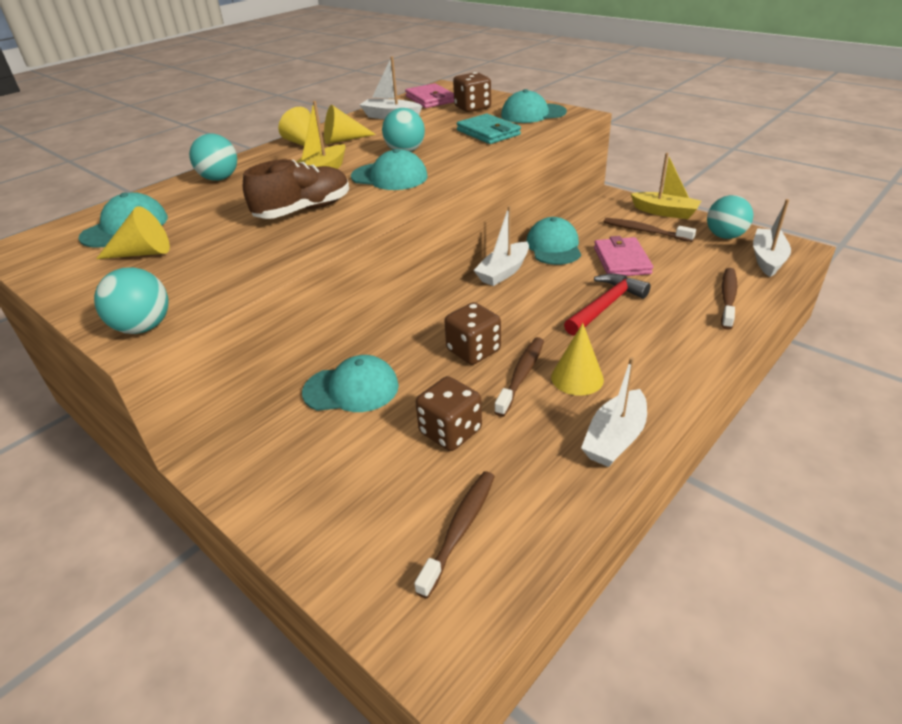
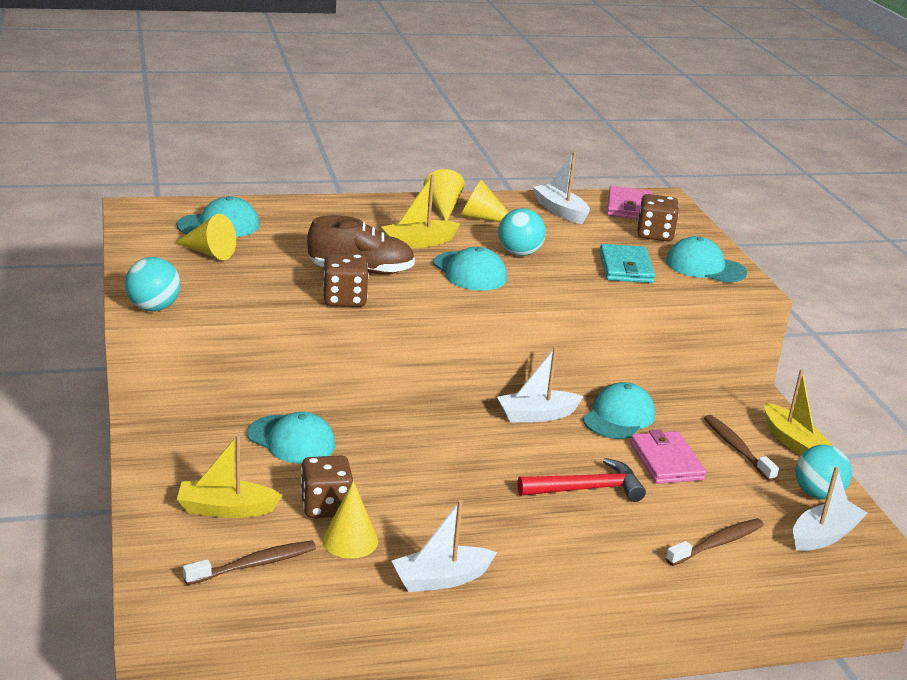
camera: 30 degrees right, 10 degrees down
(219, 178) = (333, 212): turquoise ball -> none
(370, 489) = (226, 509): none -> yellow boat
(473, 350) = (420, 462): brown dice -> brown dice (344, 299)
(521, 375) = (433, 500): brown toothbrush -> none
(577, 378) = (475, 526): yellow cone -> yellow cone (350, 540)
(621, 260) = (666, 461): pink wallet -> pink wallet turned 45 degrees counterclockwise

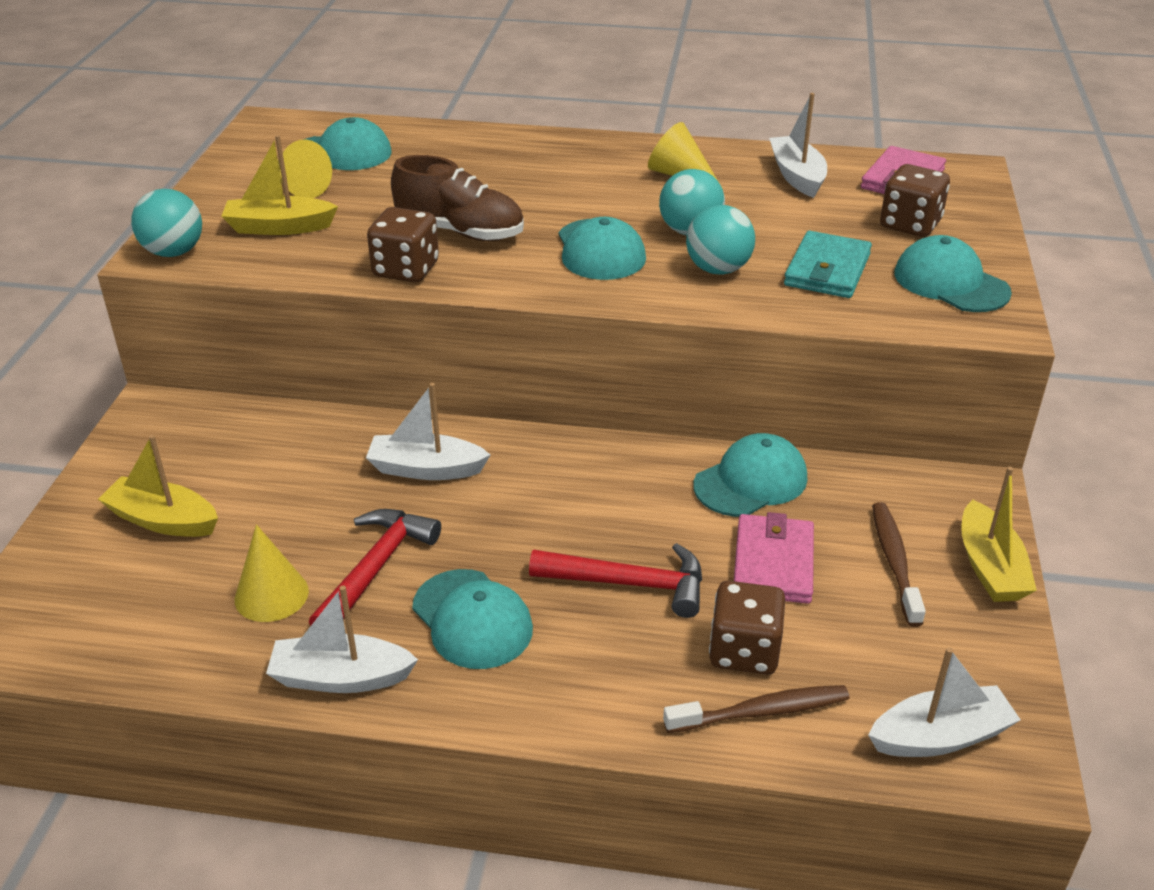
camera: 25 degrees right, 10 degrees up
(254, 564) = (137, 603): brown toothbrush -> none
(291, 440) = (306, 440): turquoise cap -> turquoise cap (472, 619)
(325, 506) = (278, 540): brown dice -> brown dice (744, 651)
(411, 511) = (375, 569): none -> red hammer
(418, 242) = (566, 201): yellow boat -> yellow boat (279, 227)
(443, 207) = (639, 155): yellow cone -> none
(536, 415) = (637, 459): white boat -> white boat (426, 469)
(817, 494) = (975, 663): turquoise ball -> turquoise ball (718, 269)

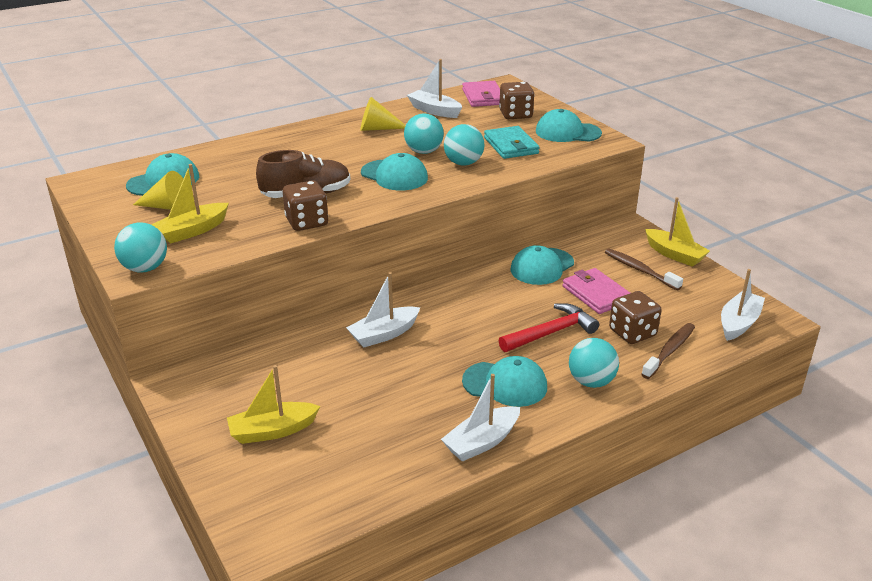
camera: 40 degrees left, 5 degrees down
(271, 595) = (391, 429): yellow cone -> none
(375, 569) = (426, 389): red hammer -> none
(584, 686) = (591, 381): none -> turquoise ball
(751, 481) = (542, 267): turquoise cap -> turquoise cap turned 150 degrees counterclockwise

